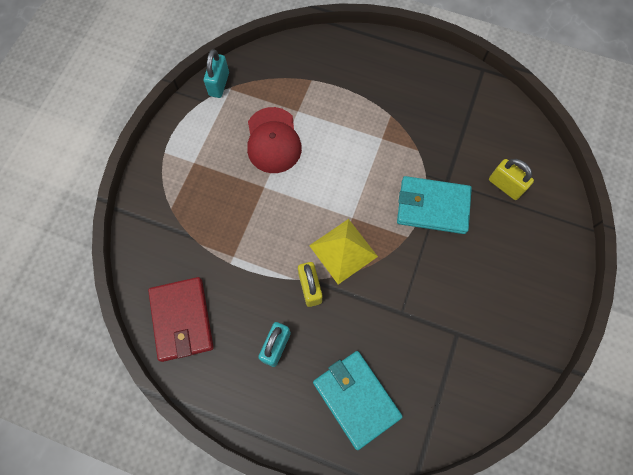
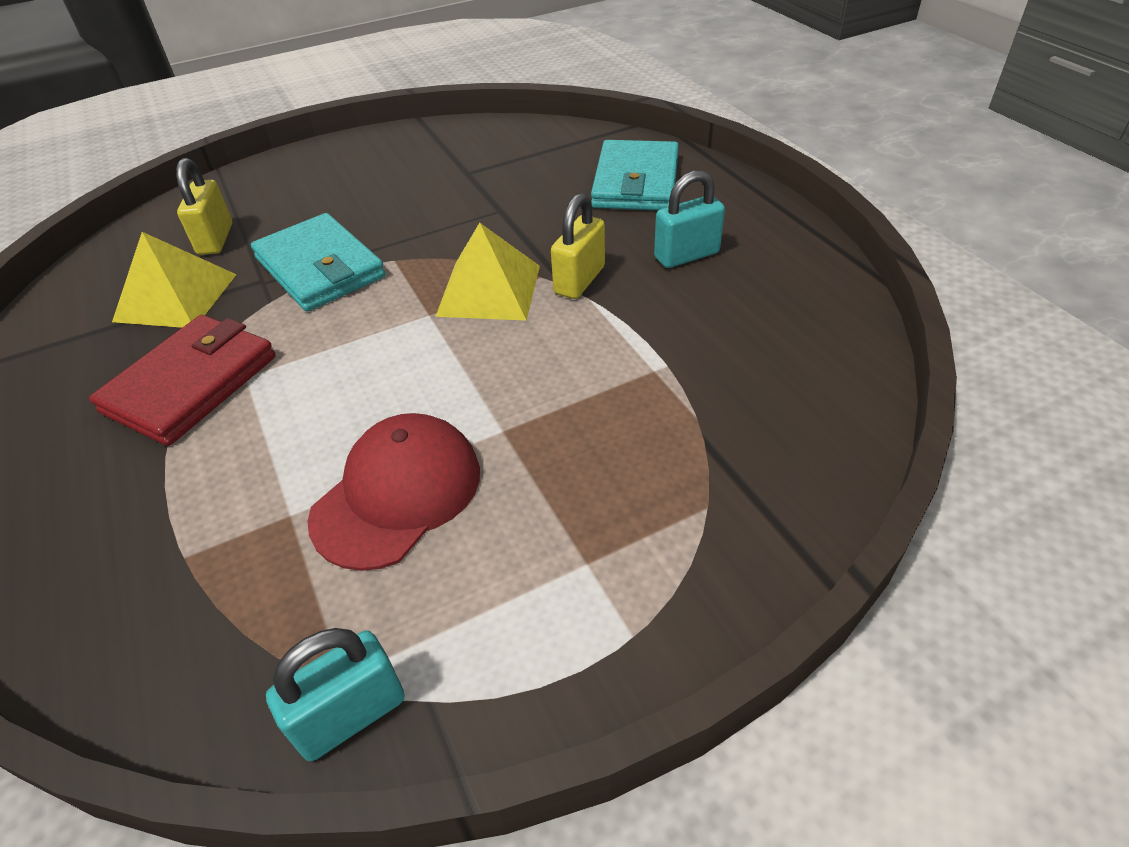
camera: 135 degrees left, 25 degrees down
(182, 320) = (806, 344): red wallet -> red wallet (191, 384)
(466, 147) = (176, 297): none -> yellow pyramid

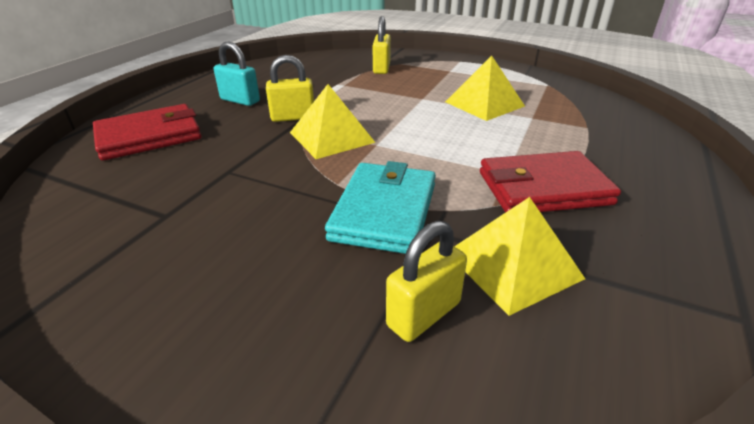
camera: 130 degrees left, 10 degrees down
(350, 715) = (550, 80): turquoise padlock -> none
(397, 494) = (484, 104): red cap -> yellow pyramid
(635, 182) = (149, 136): turquoise wallet -> red wallet
(698, 459) = (381, 68): none -> yellow padlock

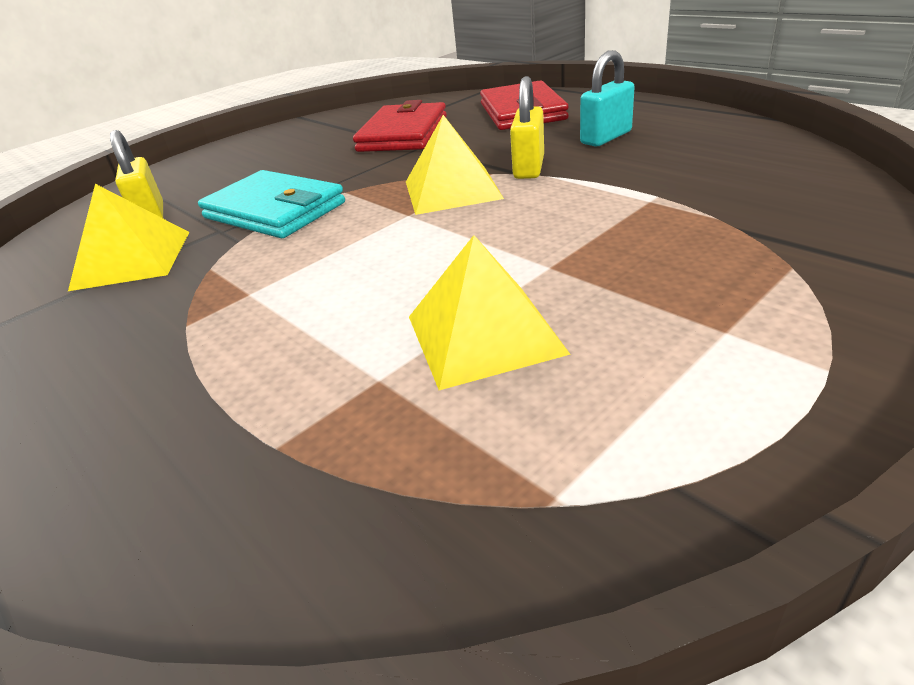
camera: 115 degrees right, 0 degrees up
(381, 68) = (749, 241): yellow padlock -> none
(543, 188) = (190, 312): red wallet -> red wallet (403, 134)

